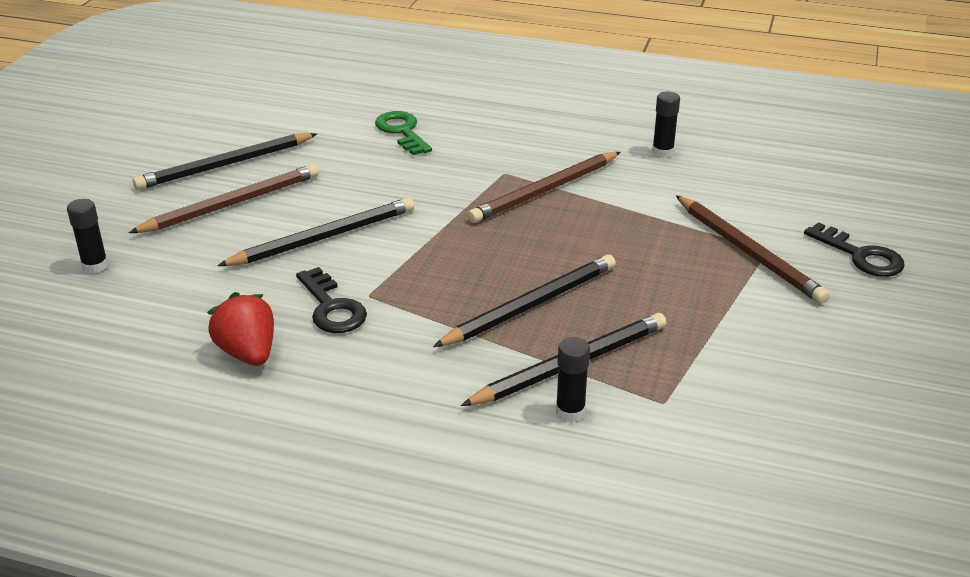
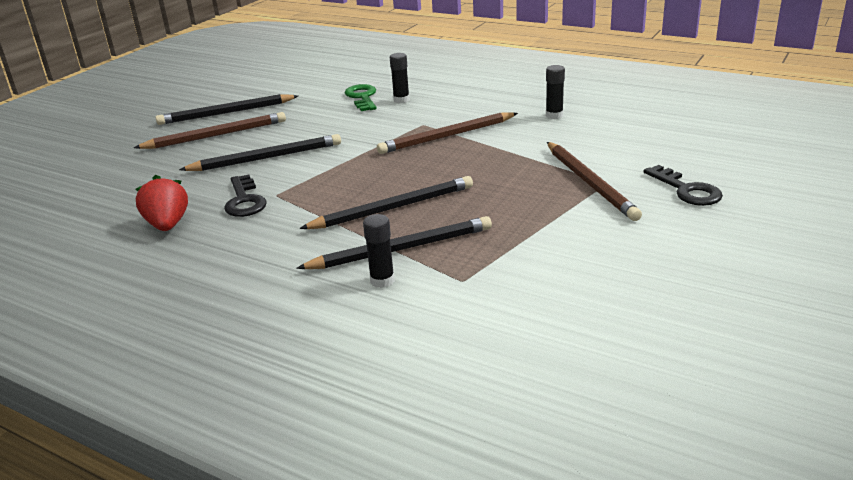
camera: 15 degrees right, 5 degrees down
(95, 266) = (101, 167): black glue stick -> black glue stick (401, 100)

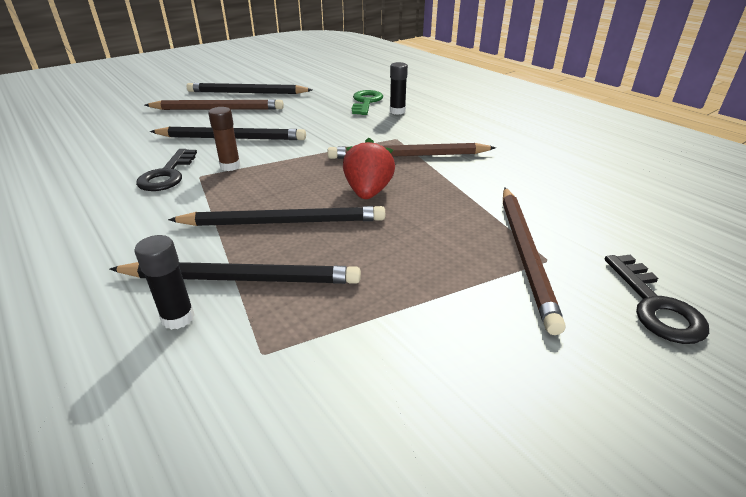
camera: 20 degrees right, 5 degrees up
(167, 225) = (82, 181): red strawberry -> red strawberry (368, 192)
(296, 181) = (230, 166): none -> brown glue stick
(554, 115) = (536, 159): black glue stick -> none

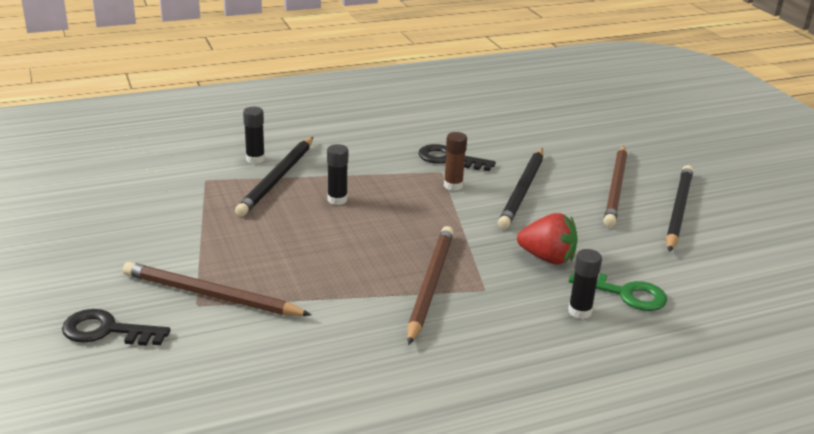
camera: 105 degrees right, 5 degrees down
(284, 222) = (337, 200): black pencil -> black glue stick
(368, 192) = (362, 244): red strawberry -> red strawberry (547, 258)

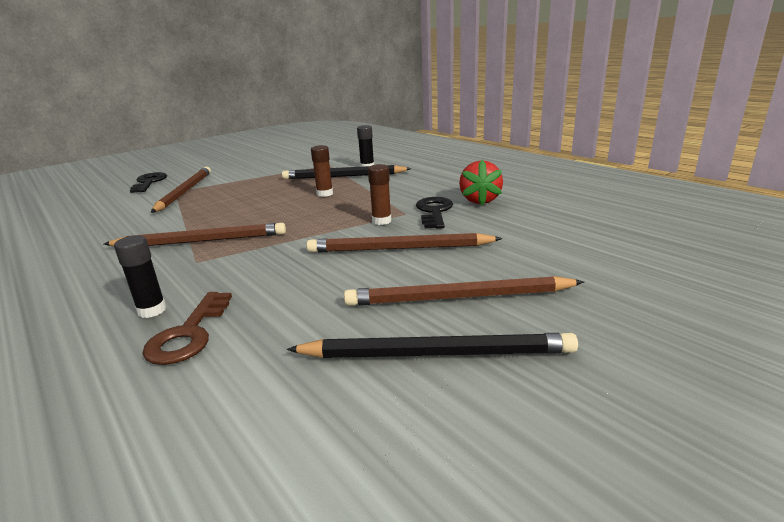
camera: 75 degrees right, 5 degrees down
(337, 200) = (325, 194): black glue stick -> brown glue stick
(522, 190) = (399, 249): black pencil -> brown pencil
(547, 258) = (259, 280): red strawberry -> red strawberry (479, 200)
(625, 294) = (188, 334): green key -> brown key

